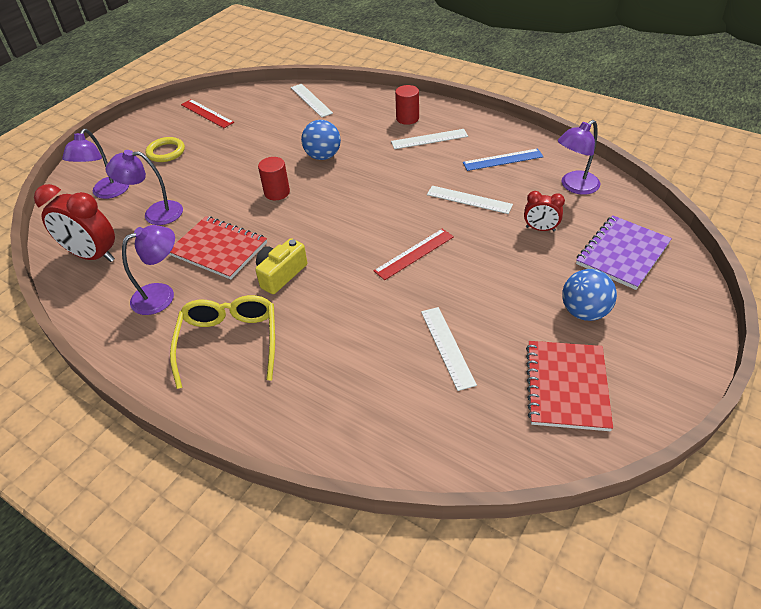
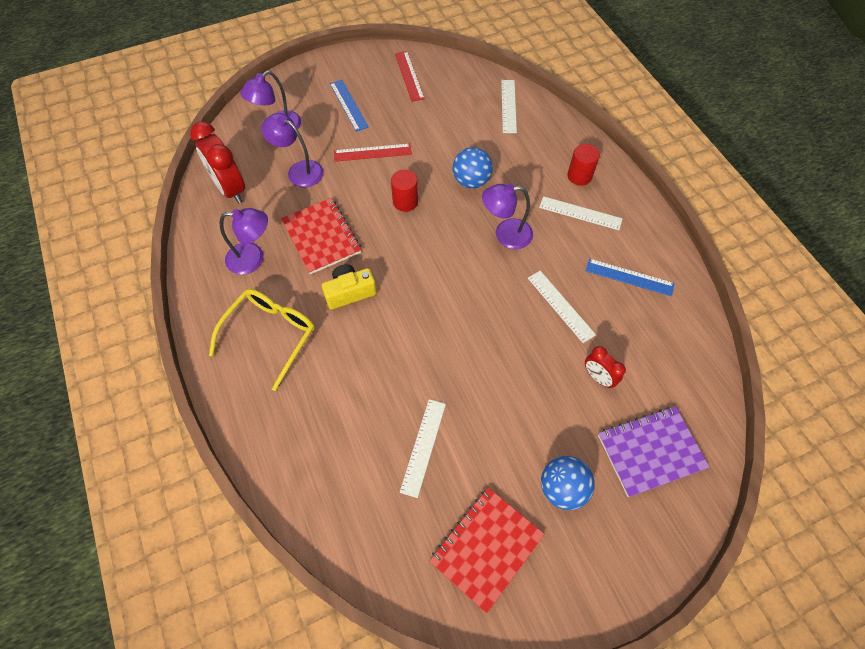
camera: 30 degrees right, 15 degrees up
(166, 152) = (348, 105): yellow ring -> blue ruler
(414, 253) = (468, 336): red ruler -> red ruler (372, 152)
(574, 186) = (671, 349): purple lamp -> purple lamp (505, 234)

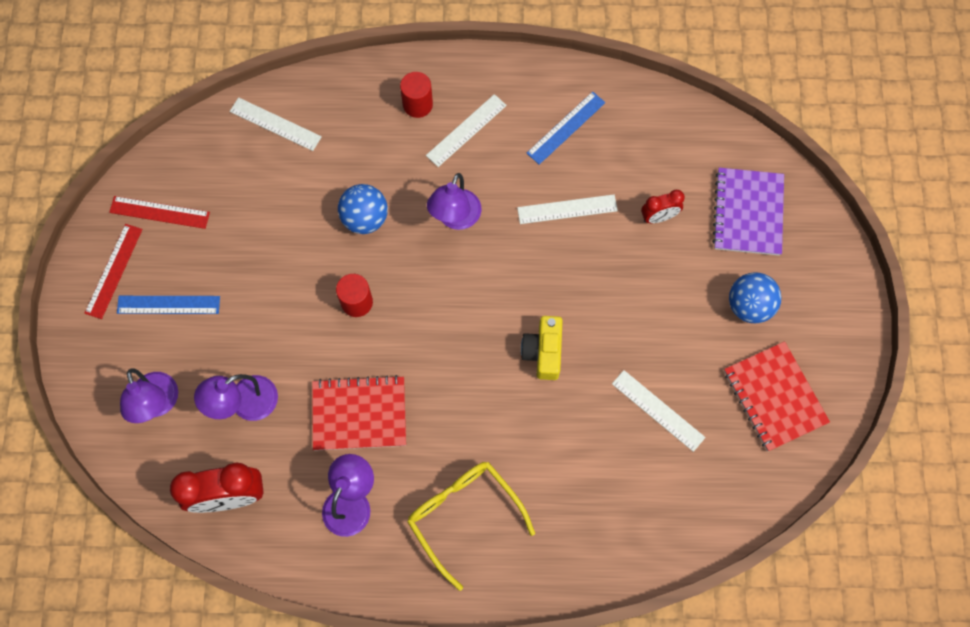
camera: 65 degrees left, 10 degrees up
(349, 292) = (449, 411): yellow camera -> yellow camera (543, 352)
(372, 152) = (263, 308): red ruler -> red ruler (113, 271)

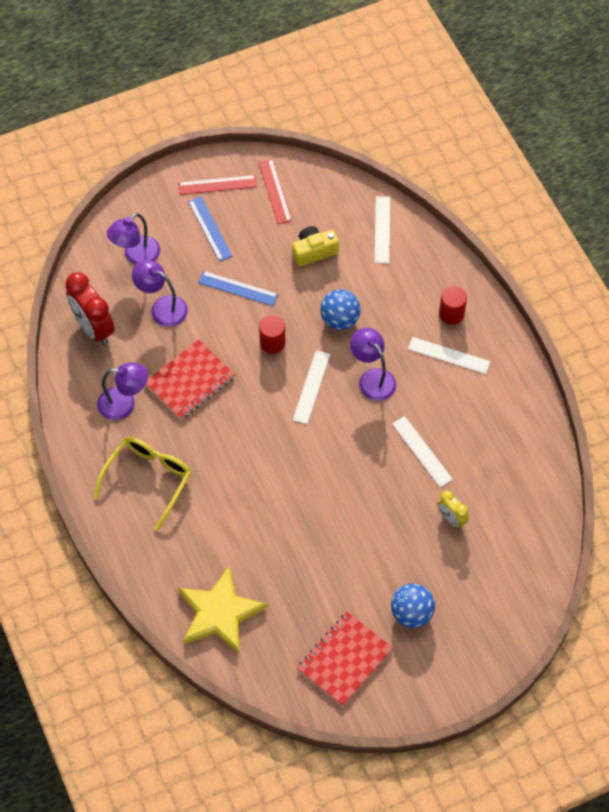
camera: 65 degrees right, 10 degrees down
(359, 414) = (190, 381): red notebook -> red notebook turned 75 degrees clockwise
(455, 218) = (372, 378): purple lamp -> purple lamp turned 60 degrees clockwise
(543, 352) = (297, 481): yellow camera -> yellow camera (314, 251)
(566, 127) = (490, 423): blue ruler -> blue ruler (238, 288)
(658, 217) = (451, 519): red clock -> yellow clock
(658, 410) = (291, 579): white ruler -> white ruler (311, 387)
(665, 506) = (219, 613): none -> yellow star
(748, 213) = (491, 583): purple notebook -> none

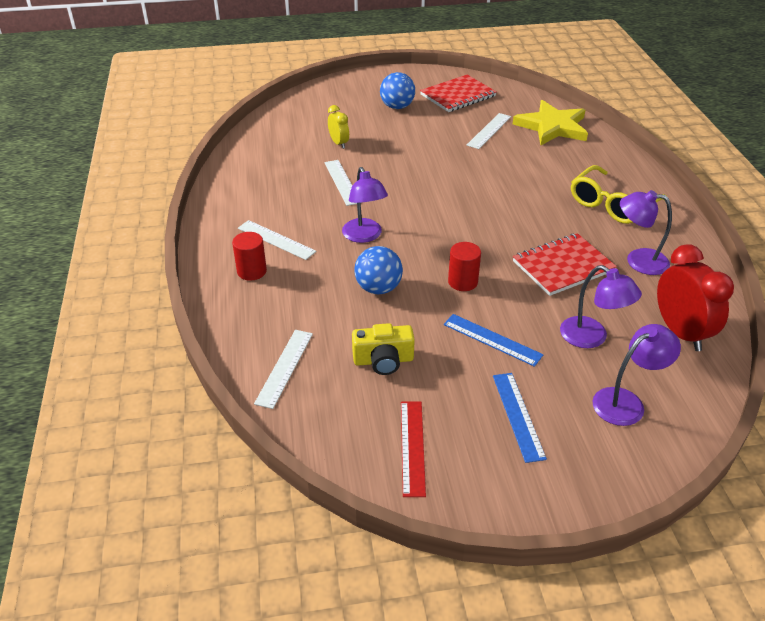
camera: 165 degrees left, 20 degrees down
(217, 185) = (497, 475): red ruler -> none
(311, 387) = (431, 240): white ruler -> white ruler (489, 131)

